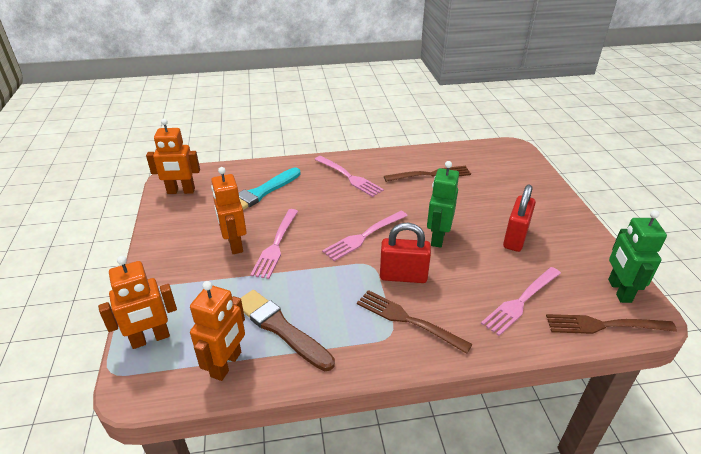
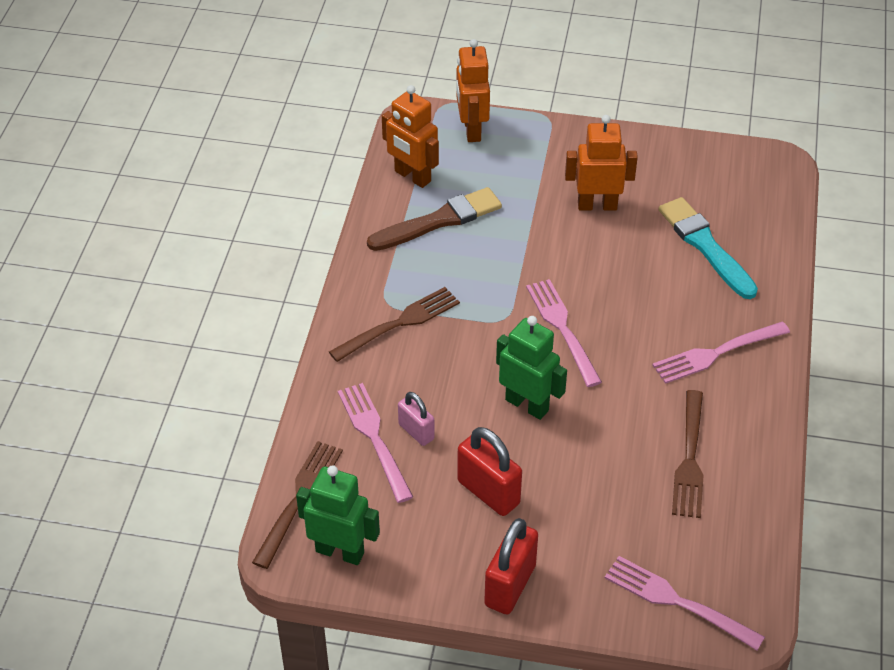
camera: 110 degrees right, 10 degrees up
(181, 191) = (738, 169): orange robot -> none
(276, 245) = (579, 241): pink fork -> pink fork (677, 602)
(403, 276) = (469, 343): red padlock -> red padlock (510, 585)
(498, 282) = (416, 432): none -> pink padlock

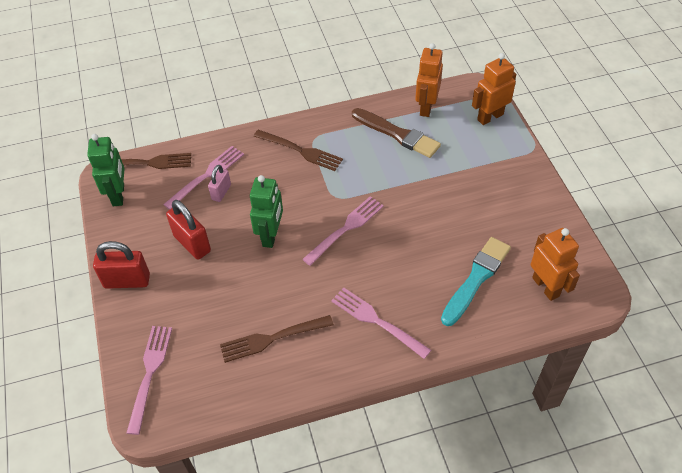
camera: 65 degrees right, 5 degrees up
(488, 492) = (192, 243): red padlock -> red padlock turned 60 degrees counterclockwise
(597, 205) = (470, 205): orange robot -> orange robot (546, 287)

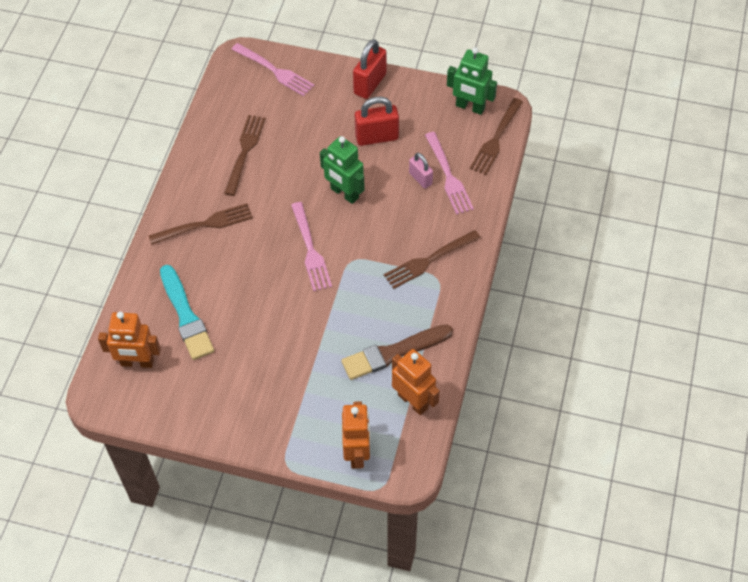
camera: 120 degrees right, 5 degrees up
(377, 321) = (205, 224): pink fork -> brown fork

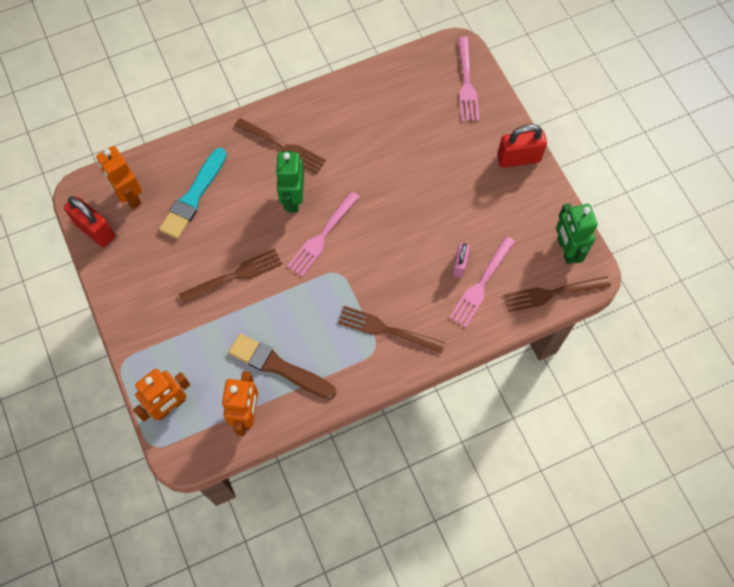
camera: 50 degrees right, 10 degrees up
(245, 152) = (372, 122): brown fork -> brown fork (234, 276)
(344, 193) = (395, 220): green robot -> green robot (293, 199)
(377, 137) = (470, 203): red padlock -> red padlock (95, 230)

